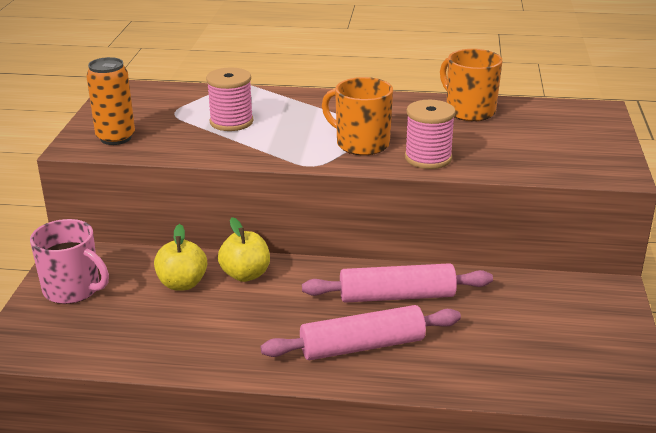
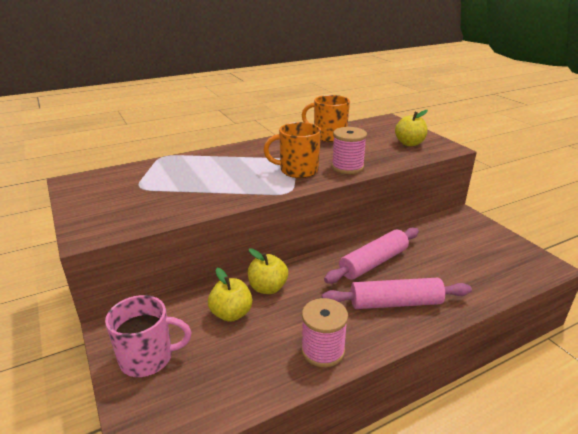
camera: 35 degrees left, 0 degrees up
(116, 138) = (115, 218): orange can -> none
(231, 122) = (193, 181): pink spool -> pink spool (323, 350)
(362, 346) = (395, 303): pink rolling pin -> pink rolling pin turned 45 degrees clockwise
(569, 152) = (409, 143): none -> yellow apple

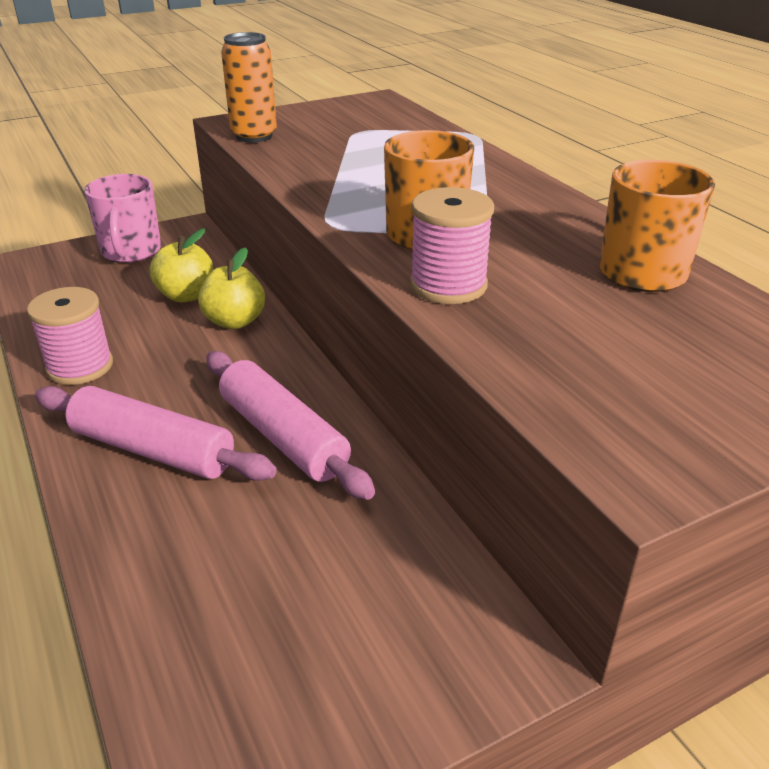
camera: 90 degrees right, 5 degrees up
(129, 223) = (254, 136): none -> orange can
(395, 303) = (152, 450): pink rolling pin -> pink rolling pin turned 60 degrees counterclockwise
(409, 143) = (647, 394): yellow apple -> none

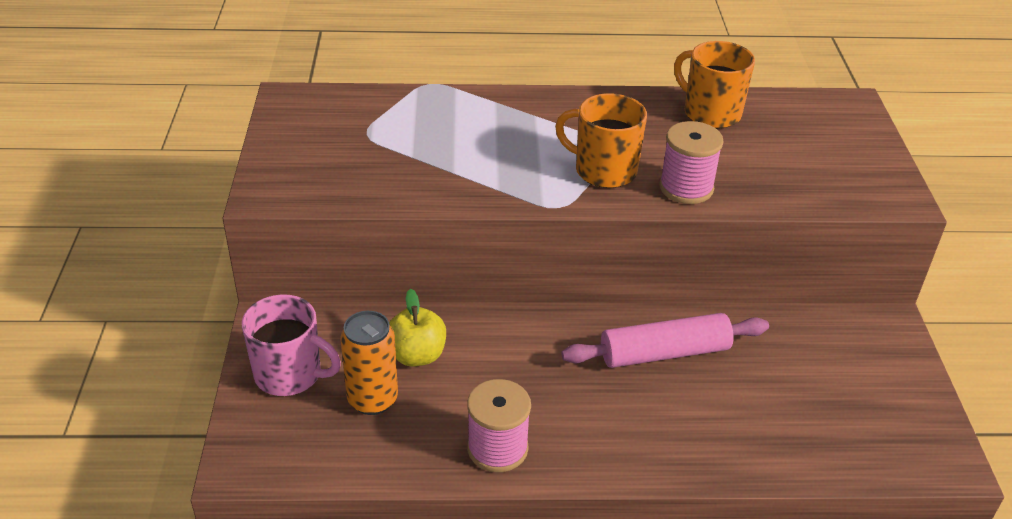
camera: 65 degrees left, 5 degrees up
(152, 450) = (645, 425): pink rolling pin -> none
(235, 321) = (486, 336): yellow apple -> none
(254, 136) = (321, 192): orange can -> orange can (372, 399)

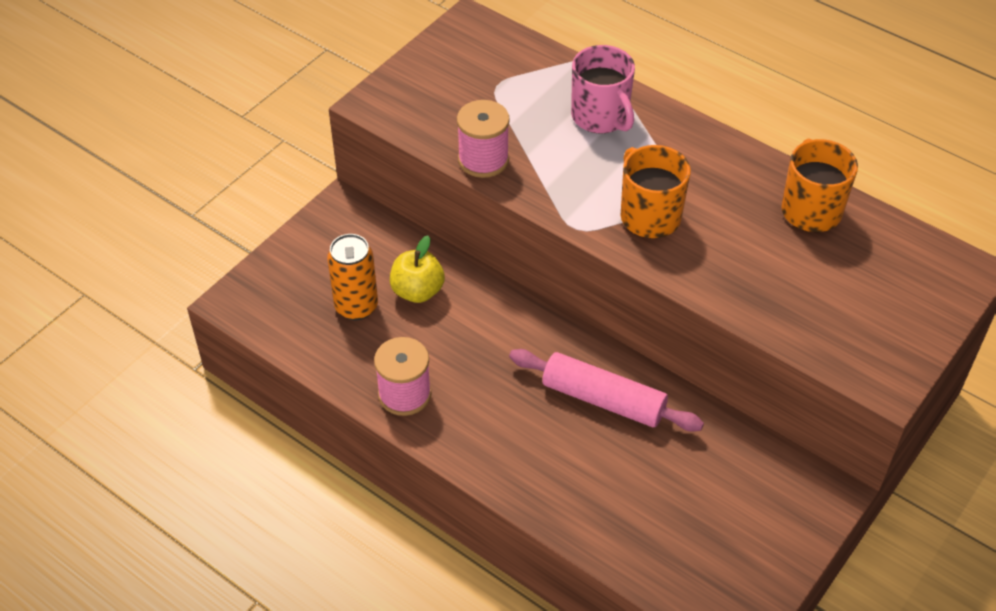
camera: 40 degrees right, 10 degrees up
(290, 374) = (320, 255): pink mug -> pink mug (601, 117)
(686, 188) = (701, 268): pink spool -> pink spool (483, 160)

